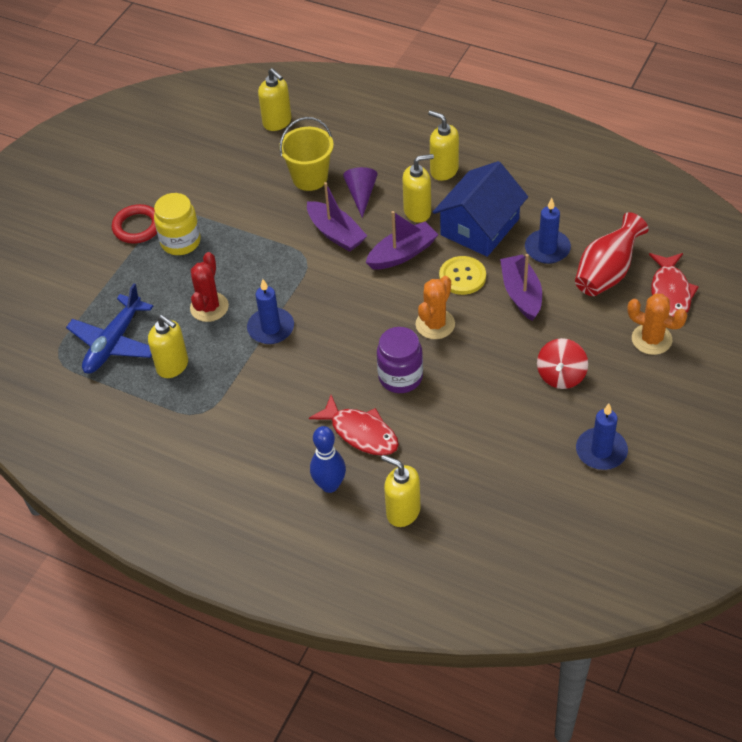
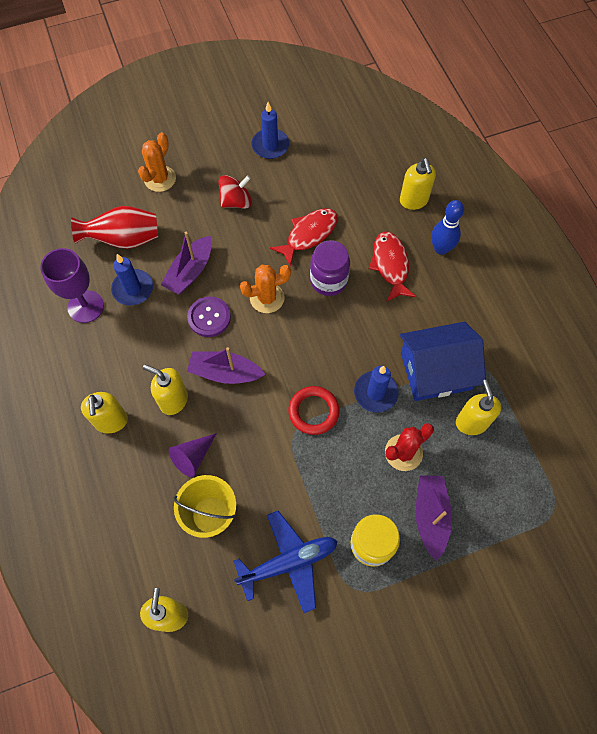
camera: 140 degrees left, 15 degrees up
(113, 343) = (501, 484): blue plane -> blue plane (289, 562)
(137, 227) = (394, 599): red ring -> red ring (313, 411)
(336, 233) = (250, 436): purple boat -> purple boat (430, 516)
(462, 276) = (209, 317): yellow button -> purple button
(479, 227) = (150, 346): blue house -> blue house (436, 371)
(563, 212) = (86, 306): none -> purple goblet
(651, 339) = (160, 179): orange cactus -> orange cactus turned 45 degrees clockwise
(670, 293) = (109, 195): red fish -> red fish (309, 234)

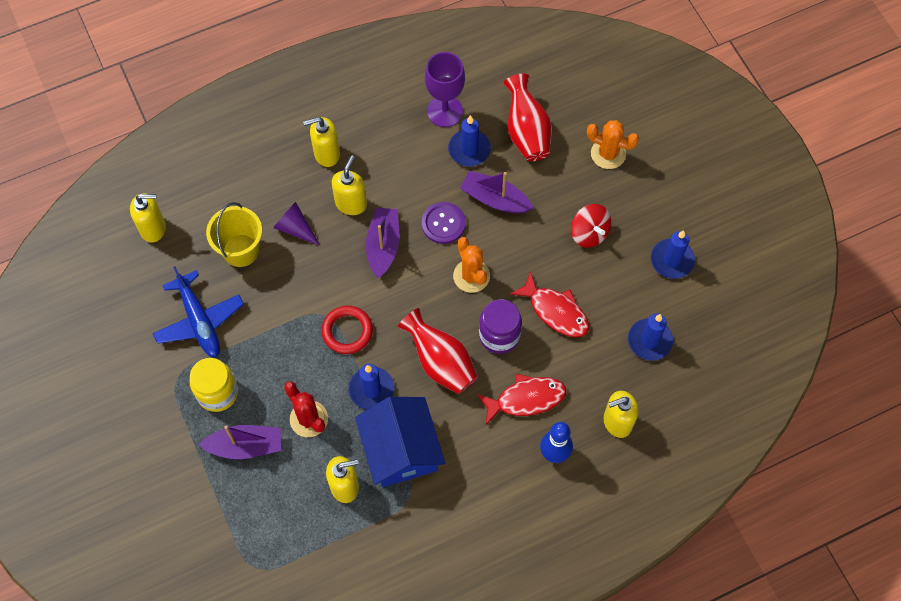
camera: 85 degrees right, 0 degrees up
(342, 170) = (649, 340): none -> blue candle
(351, 331) = (440, 362): none -> red vase

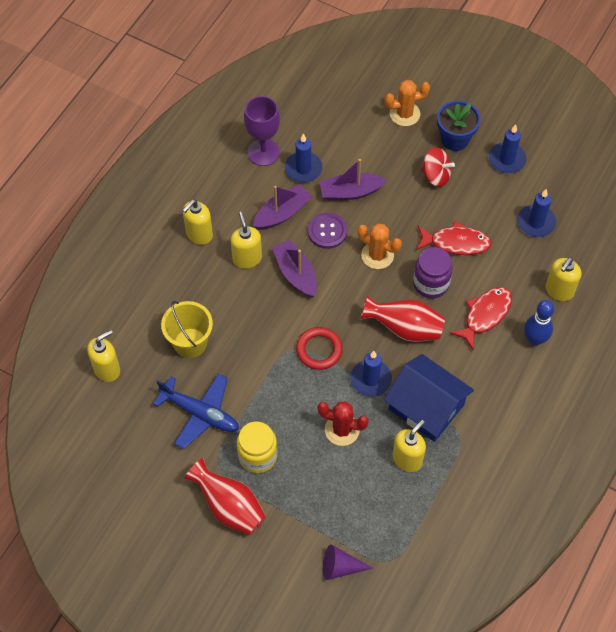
camera: 35 degrees left, 5 degrees down
(245, 446) = (310, 480): purple boat -> purple boat (282, 213)
(295, 228) = (219, 301): purple cone -> purple cone (340, 567)
(526, 132) = (335, 132): red vase -> red vase (229, 507)
(637, 208) = (455, 139): none -> blue flower pot

